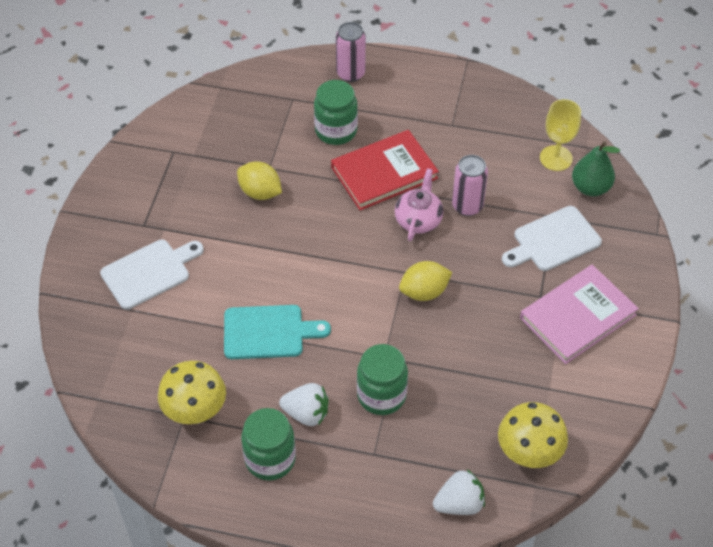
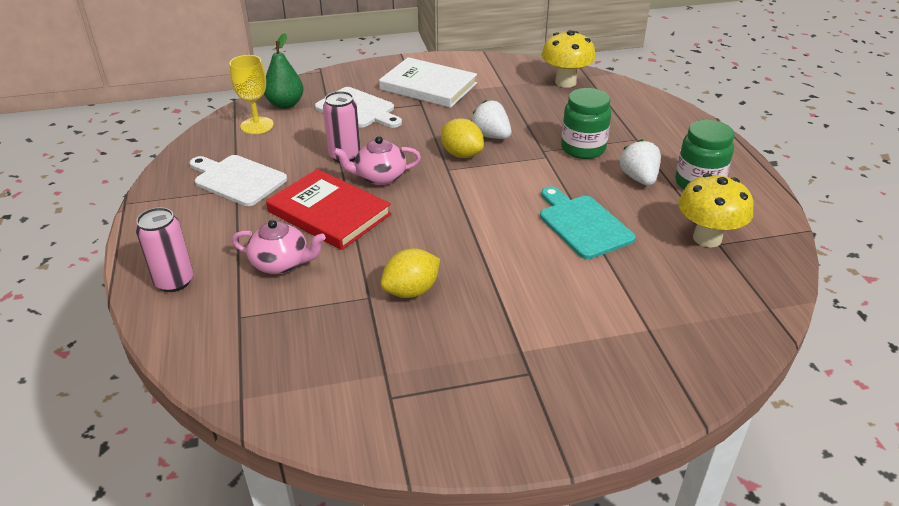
camera: 115 degrees left, 15 degrees down
(149, 272) = (590, 337): white cutting board -> white cutting board (237, 179)
(260, 192) = (411, 291): yellow lemon -> yellow lemon turned 45 degrees clockwise
(336, 131) = (281, 263): green jar -> pink teapot
(459, 503) = (633, 98): white strawberry -> white strawberry (491, 136)
(578, 316) = (428, 86): pink book -> white book

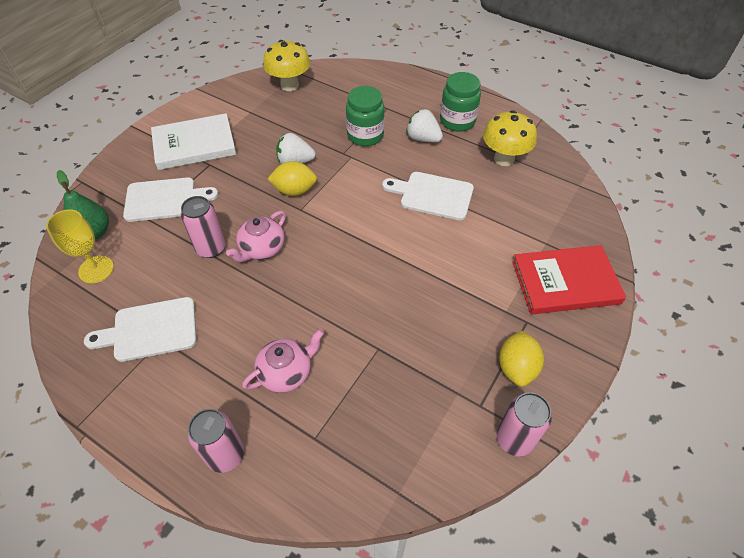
camera: 45 degrees left, 15 degrees up
(329, 213) = (264, 305): red book -> red book (565, 282)
(382, 444) = (514, 439): none -> pink can
(411, 291) = (397, 322): yellow lemon -> yellow lemon (516, 368)
(582, 224) = (432, 195): turquoise cutting board -> white cutting board

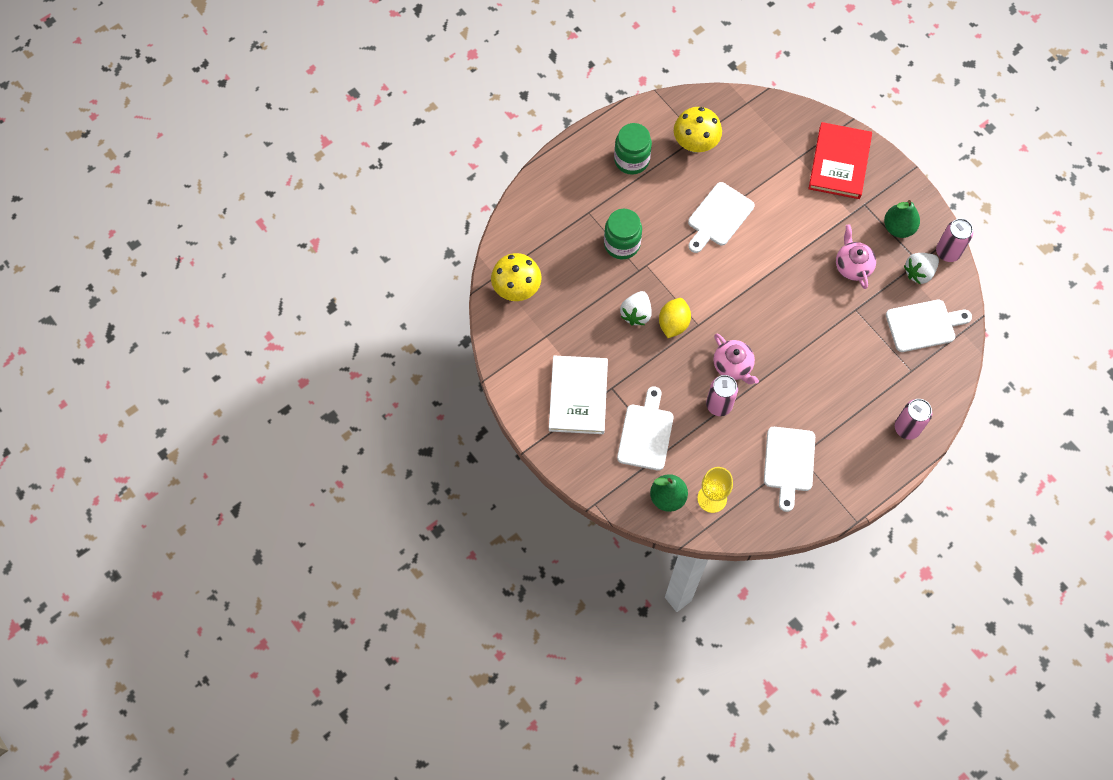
camera: 70 degrees left, 15 degrees up
(286, 372) = (856, 375): pink teapot -> pink teapot (853, 265)
(389, 436) = (924, 325): none -> white cutting board
(423, 138) = (644, 197): white strawberry -> white strawberry (919, 272)
(516, 368) = (898, 227): yellow lemon -> green pear

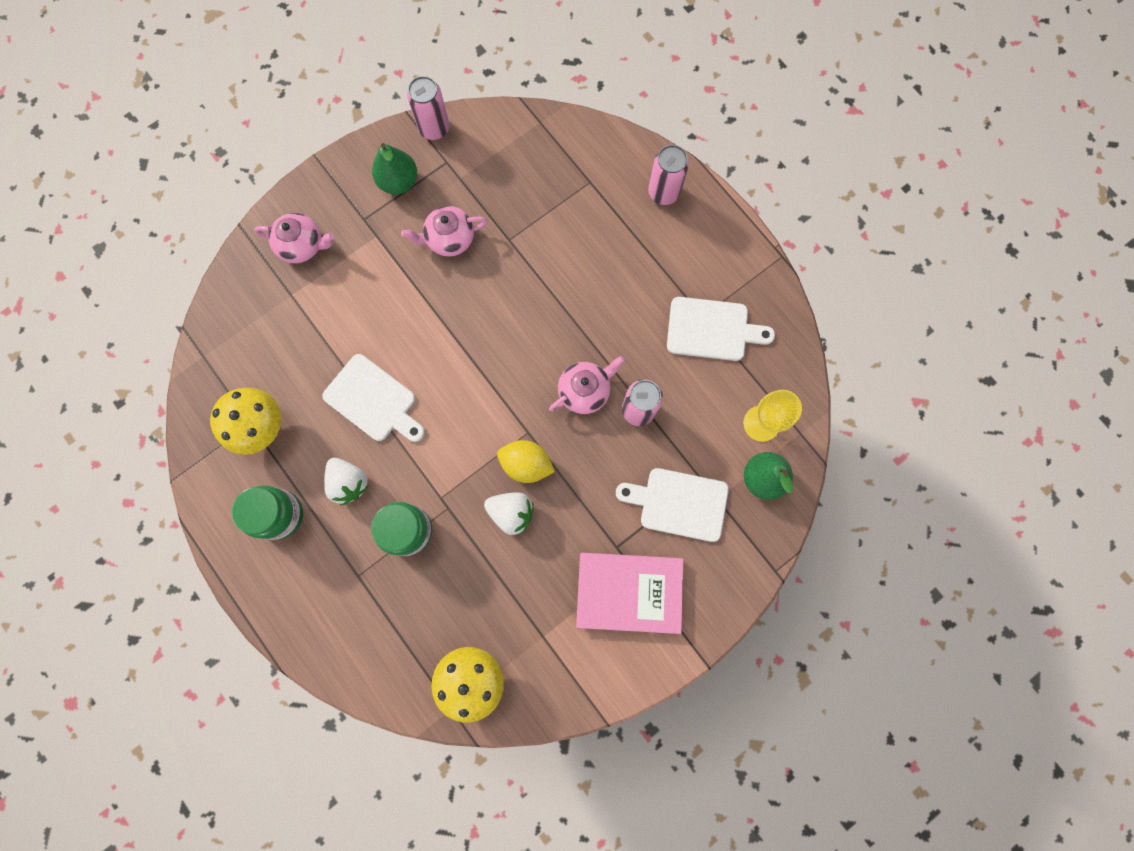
camera: 90 degrees left, 10 degrees up
(578, 396) = (629, 592): white book -> pink book
(839, 162) = (302, 245): red book -> pink teapot
(919, 272) = (461, 163): white strawberry -> white strawberry (349, 482)
(924, 325) = (531, 163): white cutting board -> none

